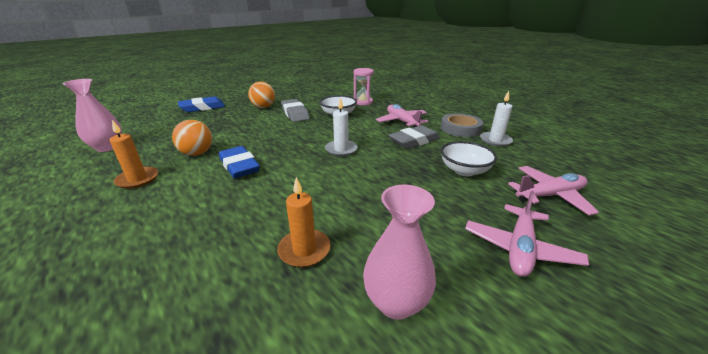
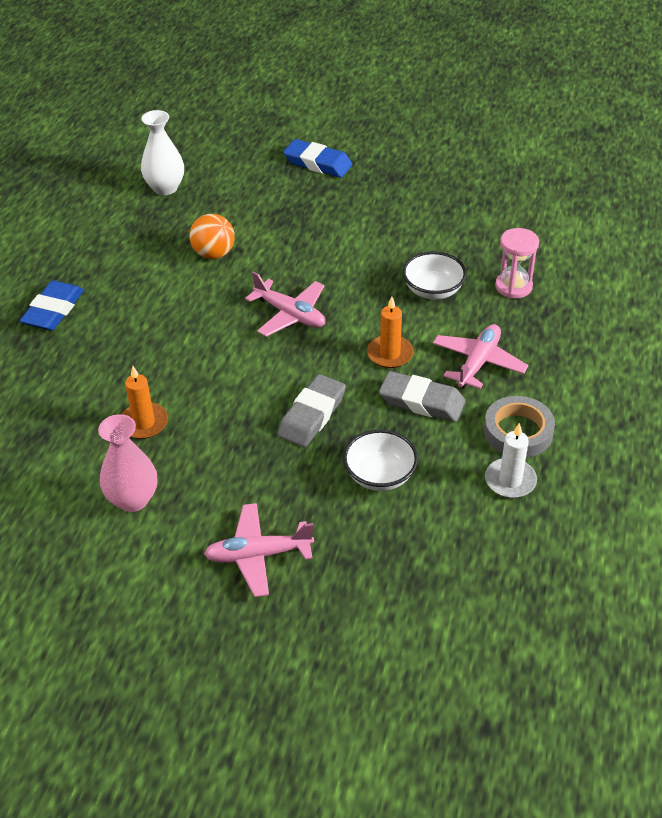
camera: 55 degrees right, 15 degrees up
(108, 147) = (165, 188): pink vase -> white vase
(138, 179) = (140, 258): orange candle -> orange candle (390, 354)
(239, 166) = (220, 301): blue eraser -> blue eraser (53, 310)
(263, 107) = (380, 208): orange ball -> none
(295, 113) = (390, 250): grey eraser -> grey eraser (312, 415)
(341, 149) = (330, 351): white candle -> none
(549, 195) = (385, 563): pink plane -> pink plane (290, 314)

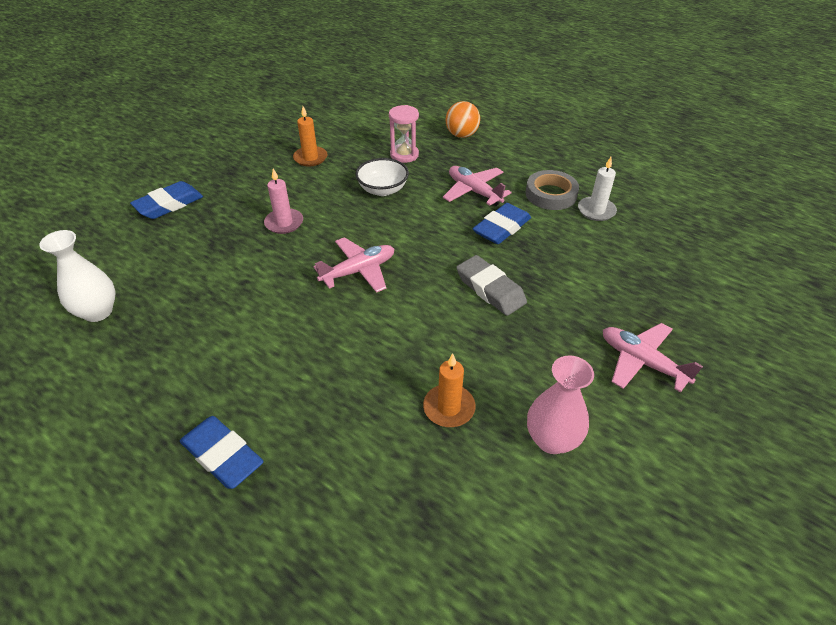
camera: 70 degrees left, 0 degrees up
(214, 254) = (236, 300): orange ball -> orange ball (461, 135)
(258, 555) = (642, 362): pink plane -> pink plane turned 120 degrees clockwise
(333, 242) = (284, 223): none -> pink candle
(380, 475) = (572, 269): white bowl -> none
(390, 354) = (441, 229): orange candle -> orange candle (310, 158)
(421, 401) = (501, 228): grey eraser -> blue eraser

